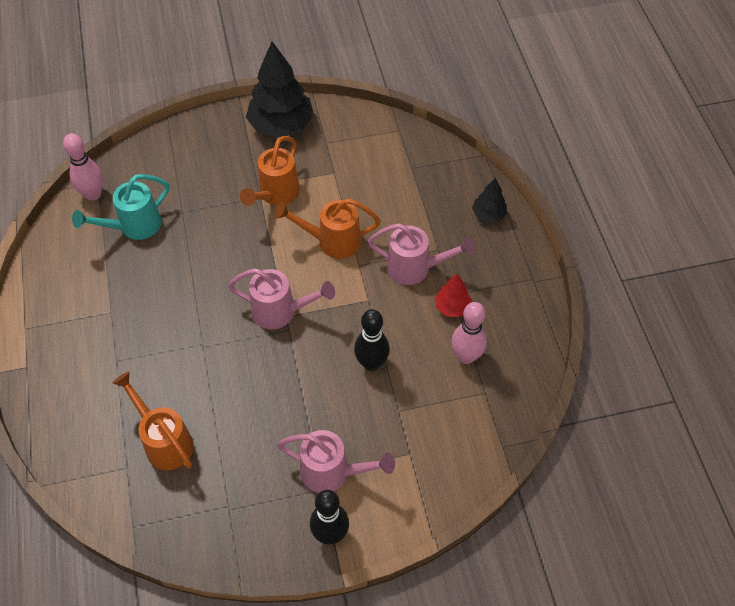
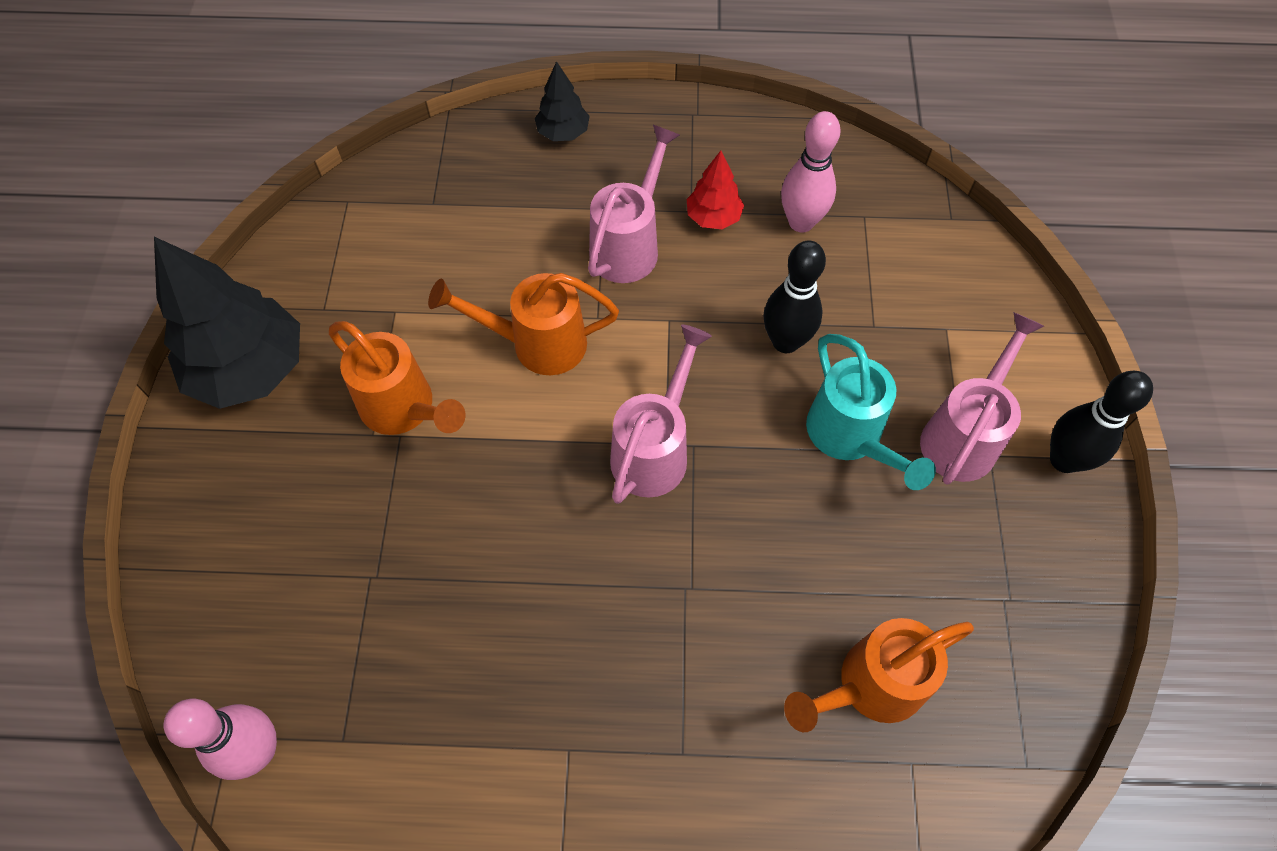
camera: 75 degrees left, 5 degrees up
(134, 226) = (377, 675): turquoise watering can -> turquoise watering can (850, 437)
(332, 241) = (538, 344): orange watering can -> orange watering can turned 75 degrees clockwise

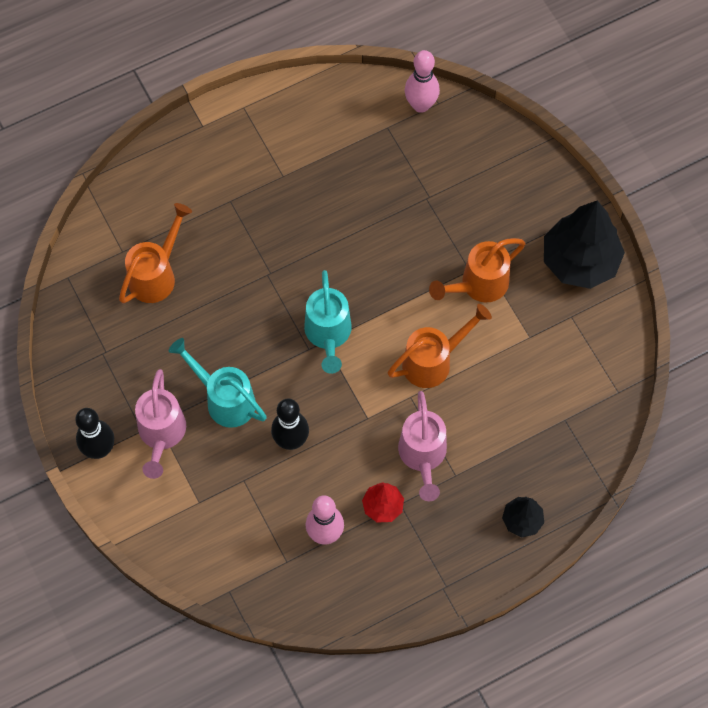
camera: 150 degrees right, 5 degrees up
(404, 408) = (479, 285): orange watering can -> orange watering can turned 45 degrees counterclockwise
(654, 450) = (328, 334): pink watering can -> turquoise watering can

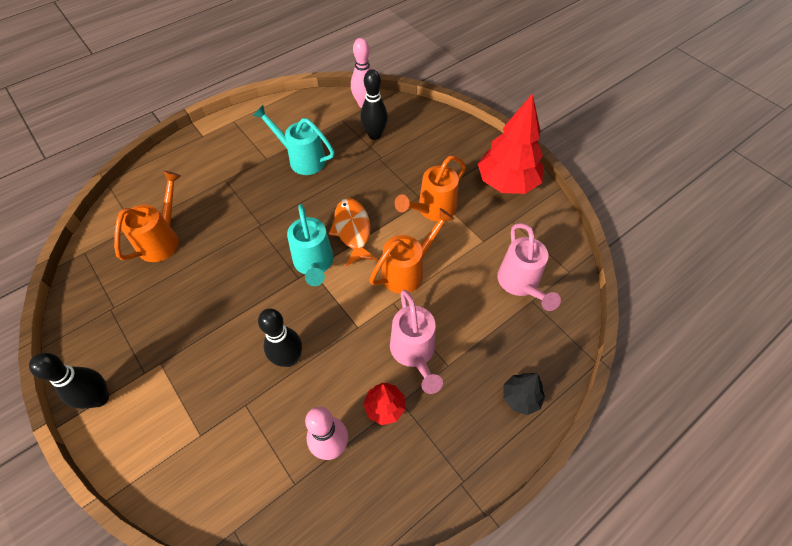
camera: 10 degrees left, 10 degrees down
(161, 434) = (163, 373): pink watering can -> pink watering can (520, 283)
(225, 399) = (224, 331): turquoise watering can -> turquoise watering can (302, 159)
(378, 298) = (352, 230): none -> orange fish
(426, 160) = (374, 135): none -> black bowling pin
(580, 261) = (507, 182): black tree -> red tree

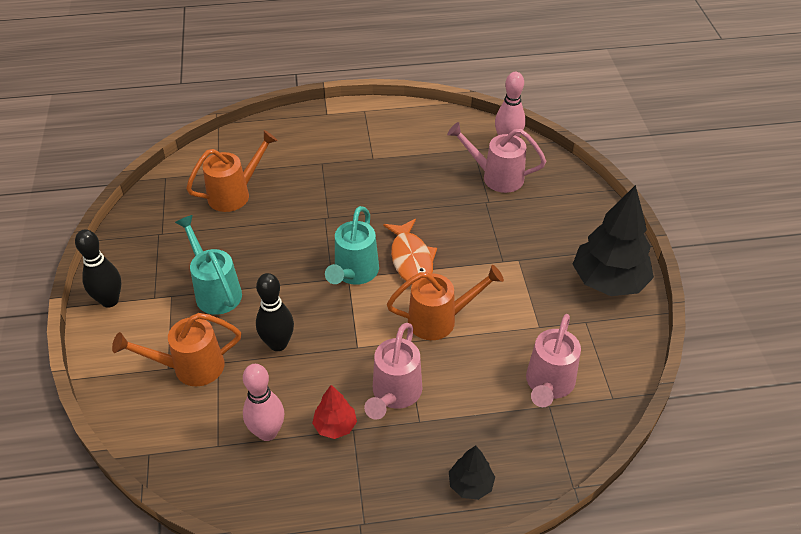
camera: 30 degrees right, 10 degrees down
(302, 159) = (407, 172): turquoise watering can -> turquoise watering can (215, 291)
(352, 230) = (411, 259): orange fish -> orange fish turned 150 degrees clockwise
(374, 135) = (496, 177): black bowling pin -> pink watering can
(433, 209) = (506, 274): orange watering can -> orange watering can (191, 367)
(507, 182) = (608, 281): red tree -> black tree

